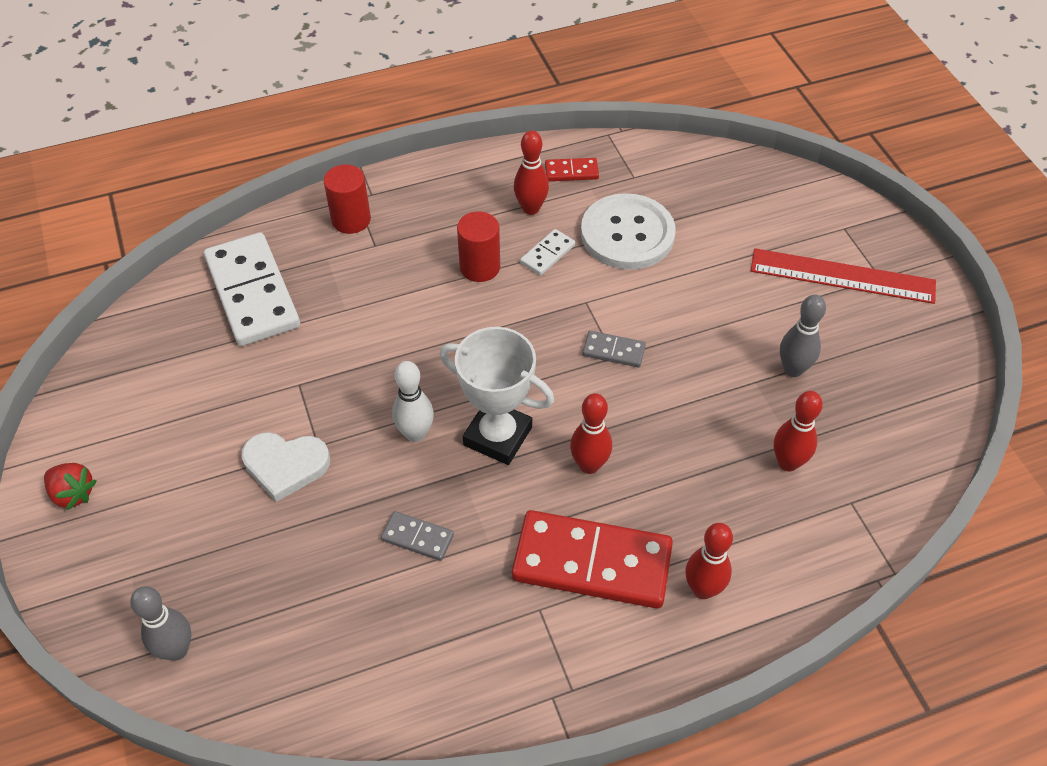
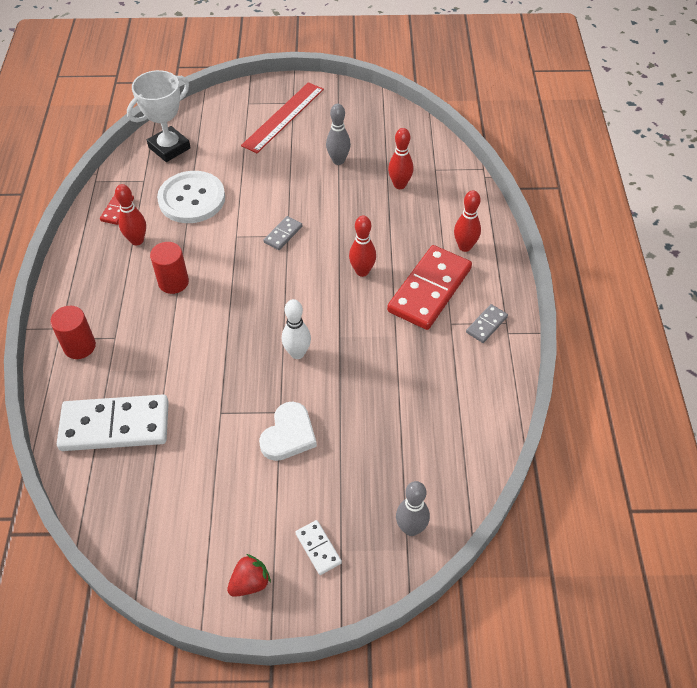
camera: 70 degrees left, 0 degrees up
(417, 537) = (378, 371): grey domino -> grey domino (486, 325)
(498, 436) = (320, 310): white trophy -> white trophy (169, 148)
(547, 254) = (184, 243): white domino -> white domino (318, 548)

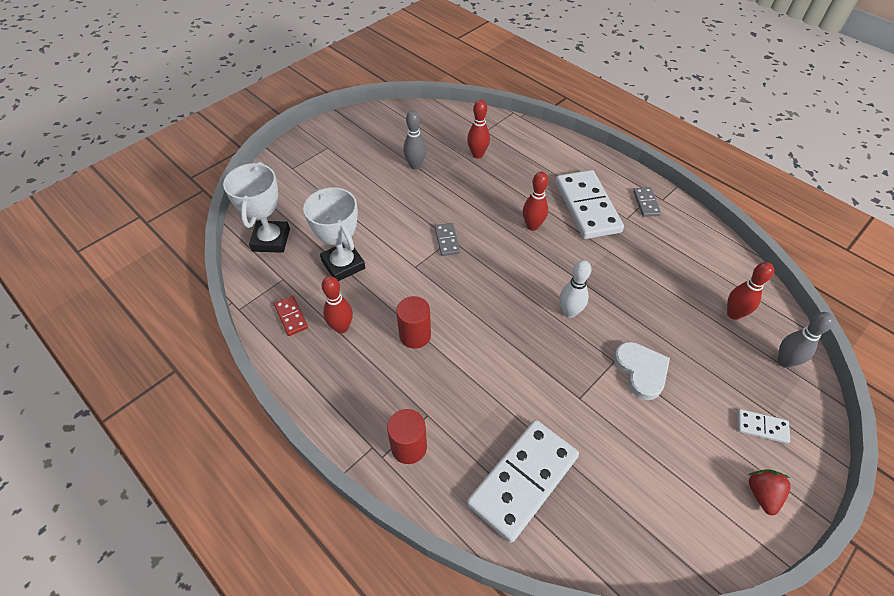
camera: 45 degrees left, 0 degrees up
(192, 199) = (343, 264): white button -> white trophy
(283, 117) = (334, 161): red ruler -> none
(429, 290) = (587, 207): red domino -> white domino
(464, 247) = (569, 166): red bowling pin -> red bowling pin (733, 314)

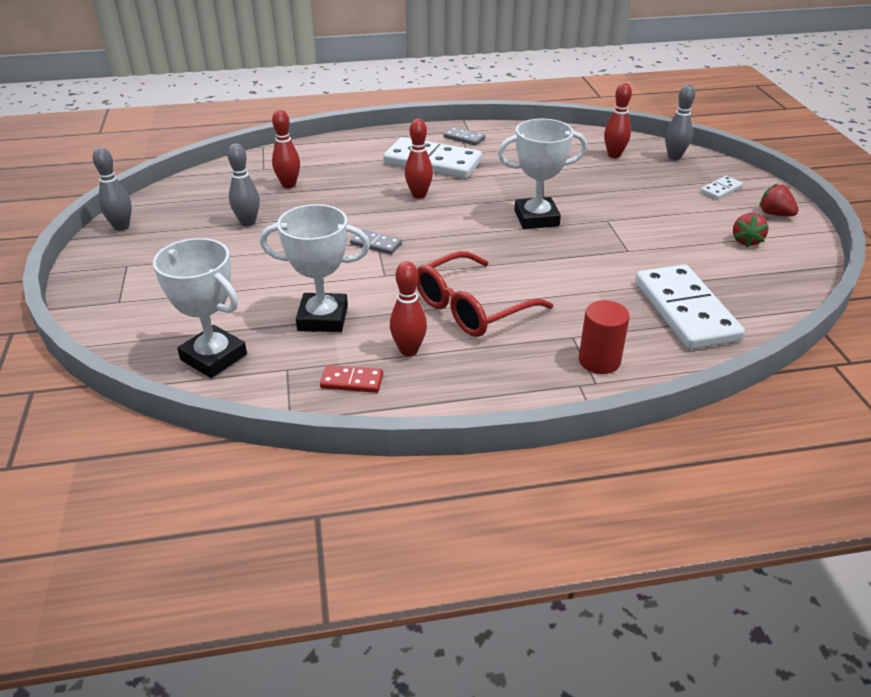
camera: 55 degrees left, 15 degrees down
(362, 119) = (121, 227): none -> grey bowling pin
(415, 335) = (471, 308): red cylinder -> red glasses
(569, 312) = (536, 218): white bowling pin -> white trophy
(641, 371) = (628, 213): white heart -> none
(683, 486) = (746, 241): none -> red strawberry

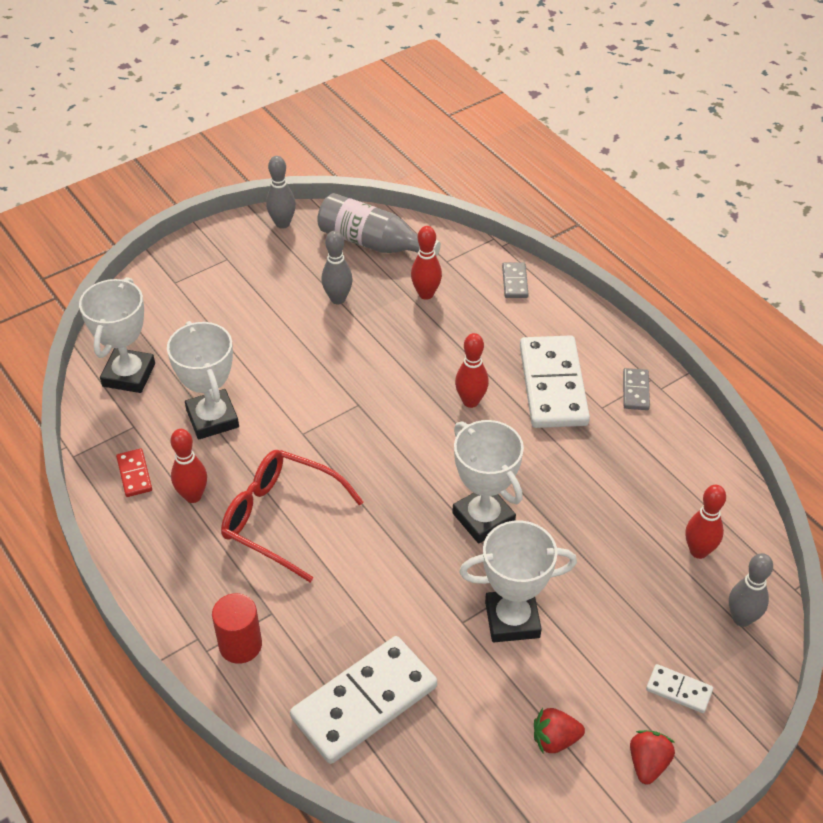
camera: 65 degrees right, 10 degrees up
(203, 192) = (373, 243): none -> grey bottle
(376, 244) = (352, 405): grey domino -> grey domino (514, 282)
(636, 230) = (512, 619): none -> white trophy

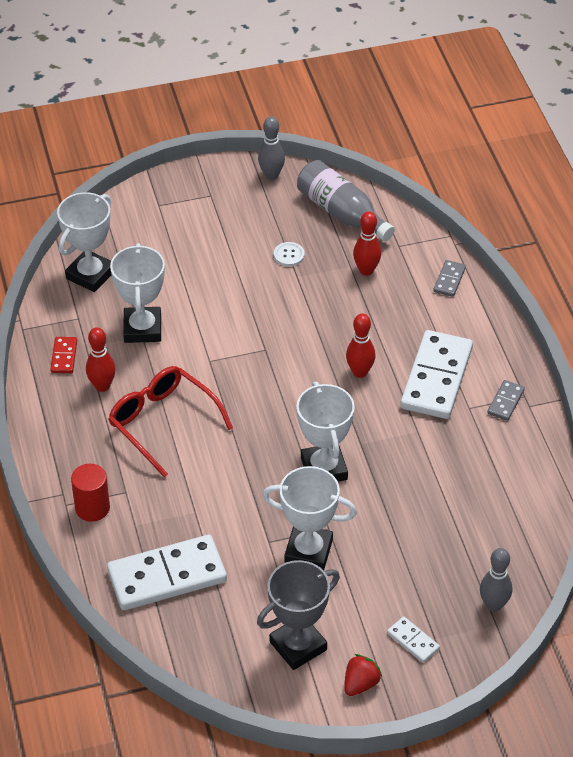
camera: 20 degrees right, 0 degrees up
(338, 299) = (289, 255): grey bowling pin -> white button
(555, 739) = (298, 646): red strawberry -> grey trophy
(698, 551) = (487, 544): red bowling pin -> none

